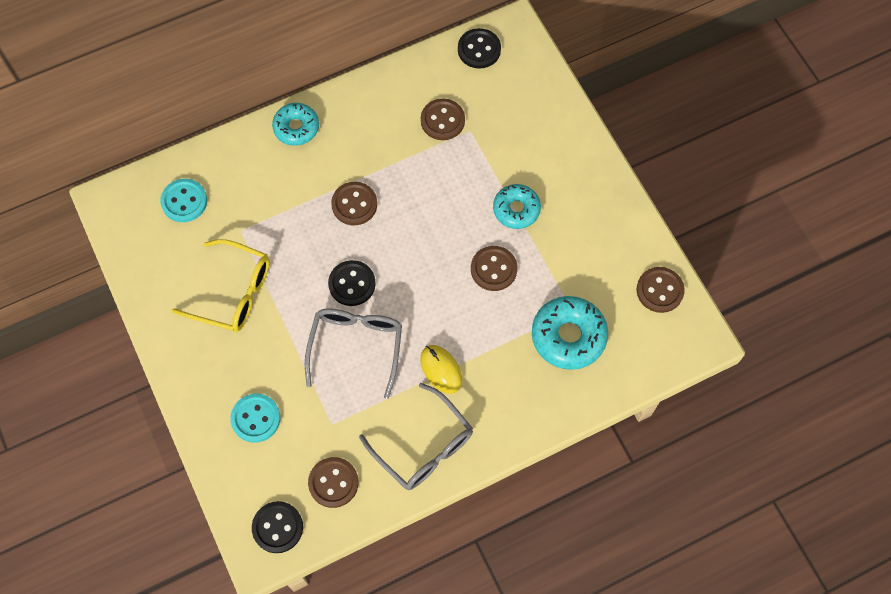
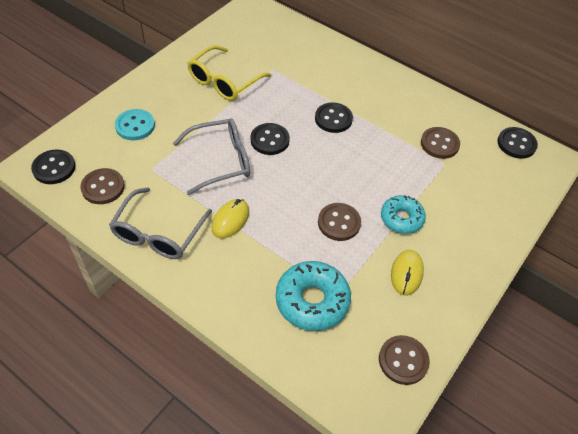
camera: 60 degrees right, 15 degrees down
(184, 201) = (275, 36): turquoise button -> none
(233, 292) = (224, 81): yellow glasses -> yellow glasses turned 45 degrees clockwise
(296, 128) = (368, 68): turquoise donut -> none
(354, 204) = (333, 119): brown button -> black button
(578, 239) = (406, 273): none -> yellow mouse

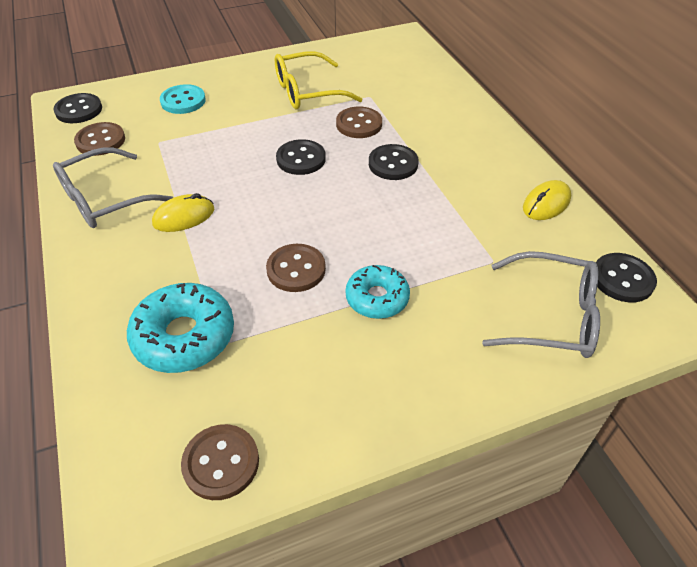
camera: 35 degrees right, 5 degrees down
(221, 161) = (231, 159): grey glasses -> grey glasses (551, 316)
(406, 273) = (324, 362): yellow mouse -> yellow mouse (546, 203)
(439, 144) = (506, 237): brown button -> brown button (359, 124)

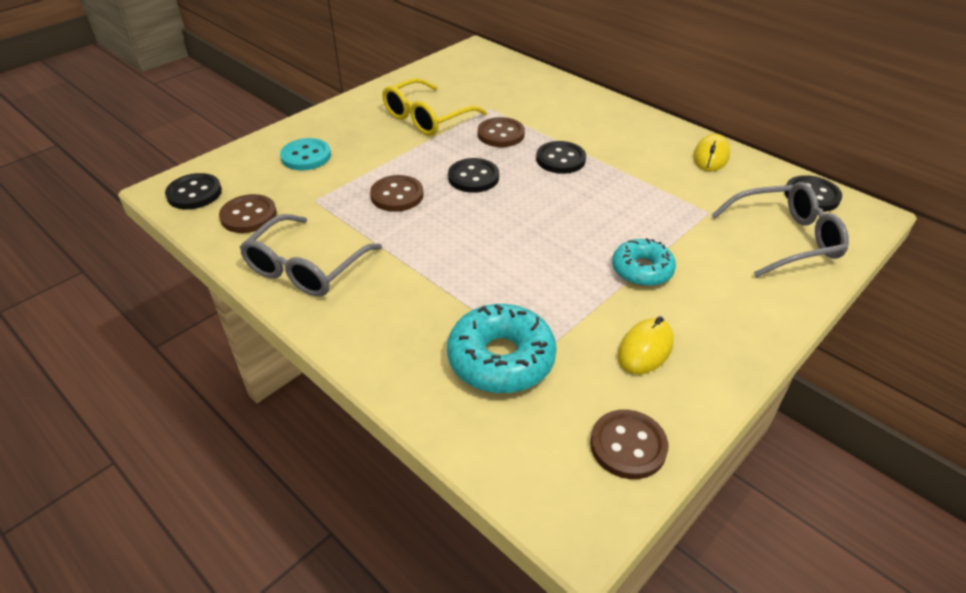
camera: 25 degrees left, 5 degrees down
(184, 217) = (405, 259): yellow mouse -> yellow mouse (645, 349)
(296, 269) = (552, 270): brown button -> brown button (397, 195)

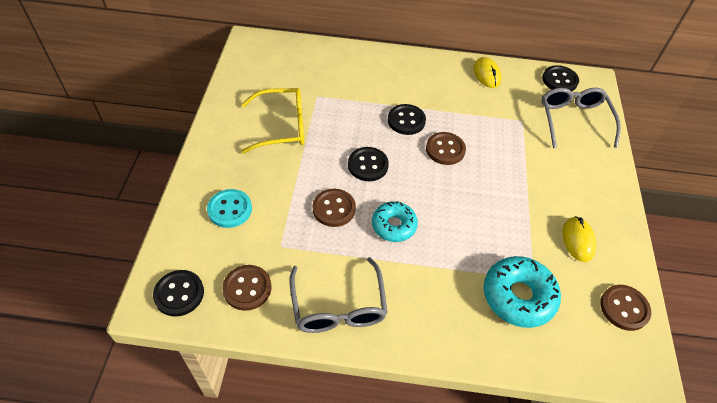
camera: 40 degrees left, 10 degrees up
(427, 118) = (282, 126): yellow glasses -> yellow glasses turned 105 degrees counterclockwise
(501, 134) = (348, 117): brown button -> brown button (445, 149)
(642, 270) = (528, 185): turquoise donut -> turquoise donut (394, 225)
(785, 239) = (574, 120): grey glasses -> grey glasses turned 45 degrees counterclockwise

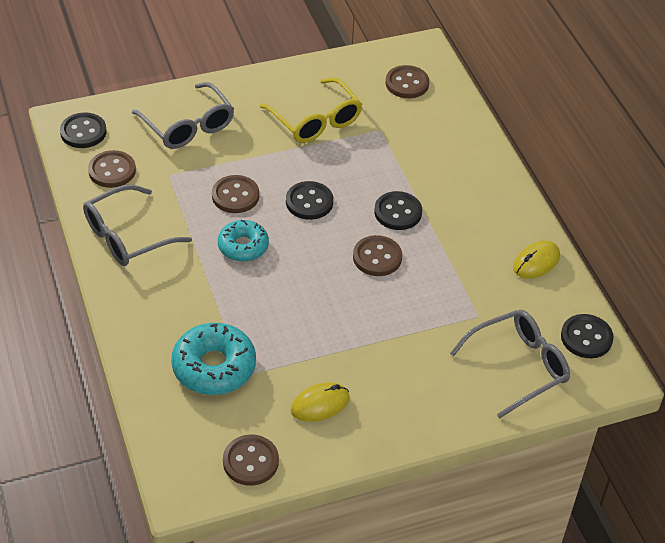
camera: 65 degrees right, 5 degrees down
(230, 209) = (188, 126): turquoise button -> grey glasses
(279, 63) = (407, 83): none -> brown button

